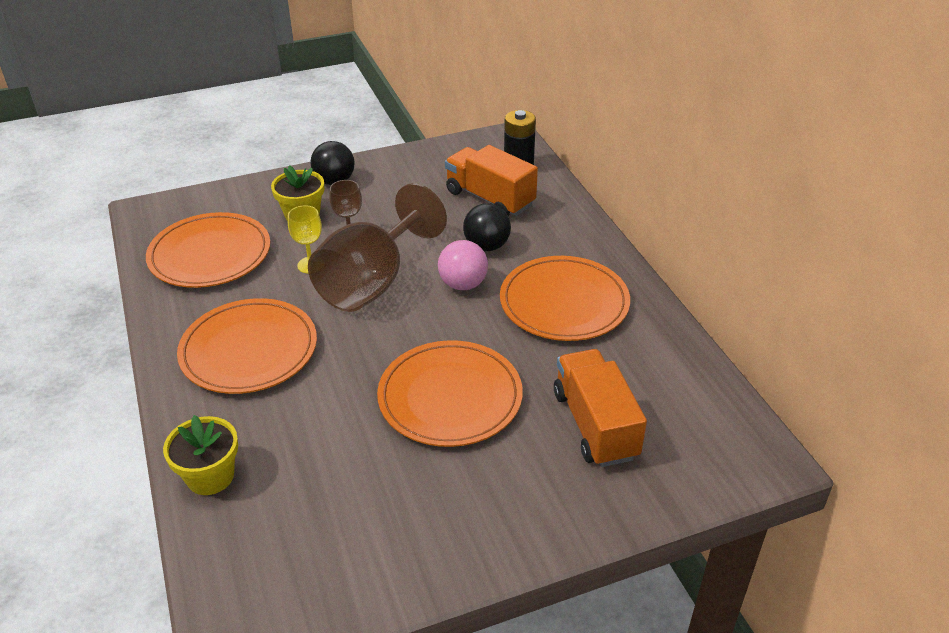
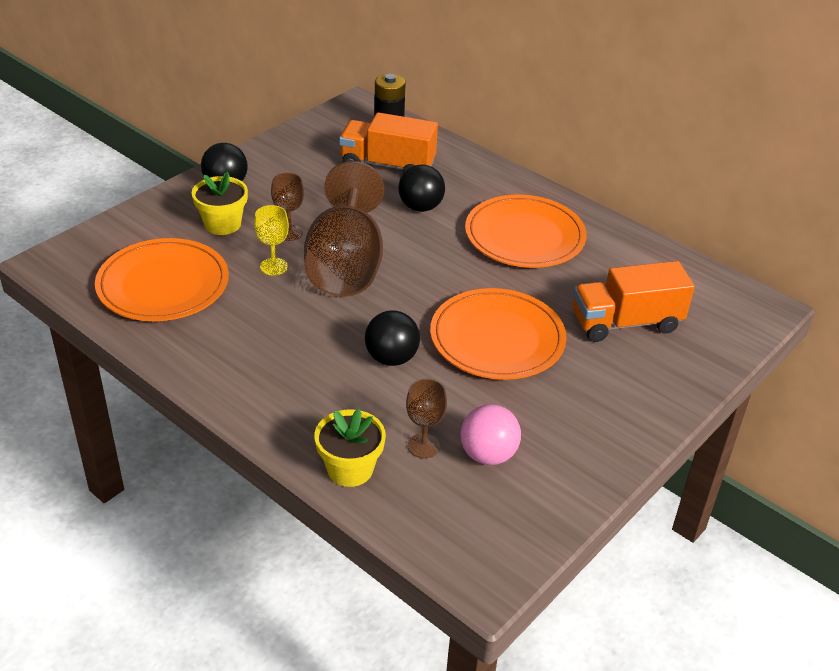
camera: 30 degrees left, 0 degrees up
(249, 350) = (285, 356): orange plate -> none
(292, 479) = (423, 446): none -> brown goblet
(337, 383) = (391, 358): none -> black ball
(463, 284) = (428, 245): pink ball -> pink ball (488, 455)
(595, 425) = (626, 323): orange truck -> orange truck turned 60 degrees counterclockwise

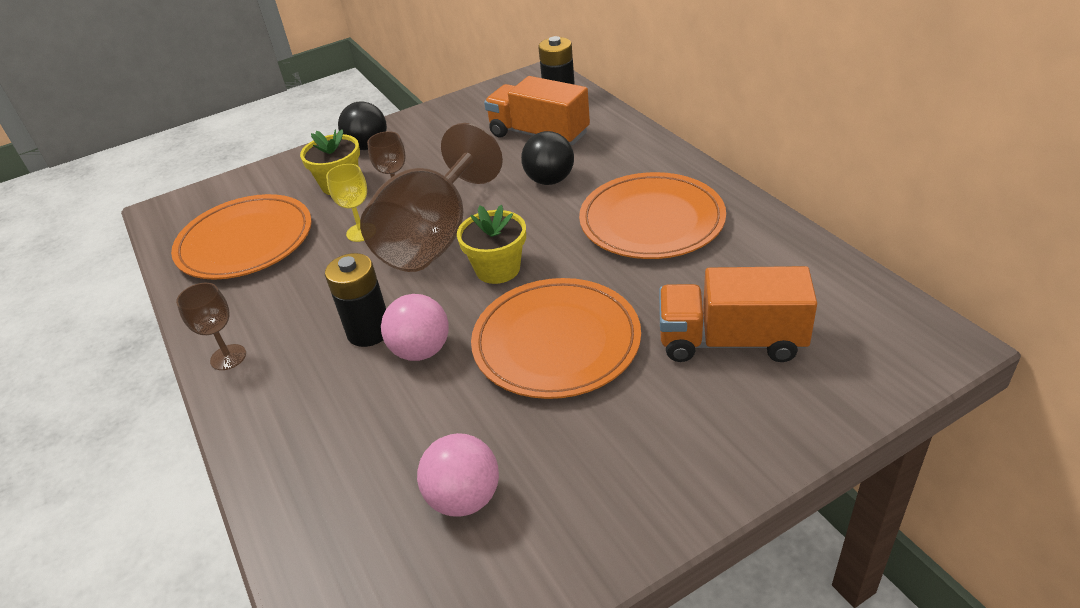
camera: 25 degrees right, 0 degrees up
(337, 349) = (369, 331): none -> black battery
(350, 469) = (293, 486): yellow flower pot -> yellow flower pot (497, 269)
(391, 358) = (421, 351): black ball -> pink ball
(423, 446) = (394, 471): brown goblet -> brown goblet (228, 357)

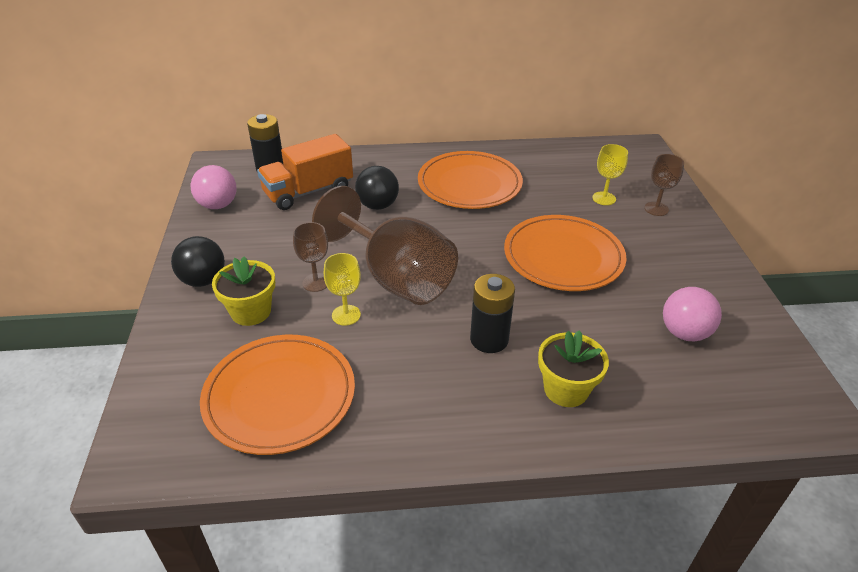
camera: 70 degrees left, 0 degrees up
(228, 357) = (460, 435): brown goblet -> brown goblet (656, 209)
(421, 351) = (531, 317): pink ball -> pink ball (218, 205)
(497, 269) = (465, 258): yellow flower pot -> yellow flower pot (566, 389)
(731, 341) = (604, 198): orange truck -> yellow goblet

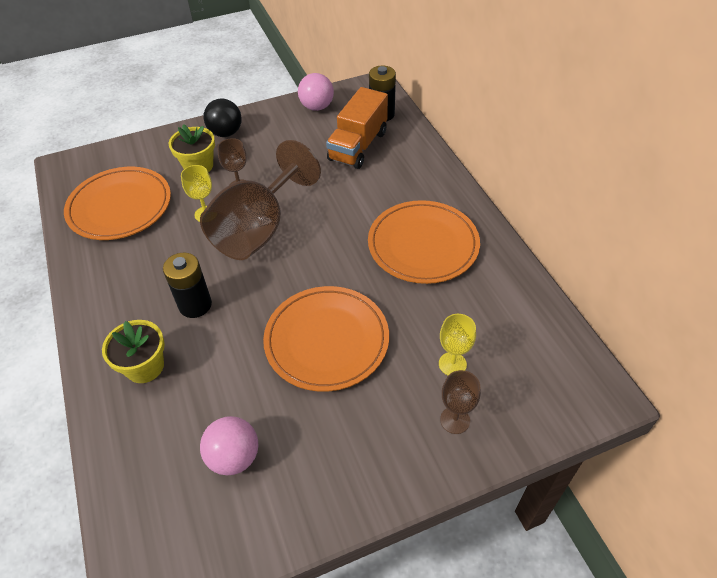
camera: 75 degrees right, 10 degrees up
(308, 191) = (358, 146): orange truck -> orange truck turned 105 degrees counterclockwise
(377, 205) = (356, 192): black ball -> none

